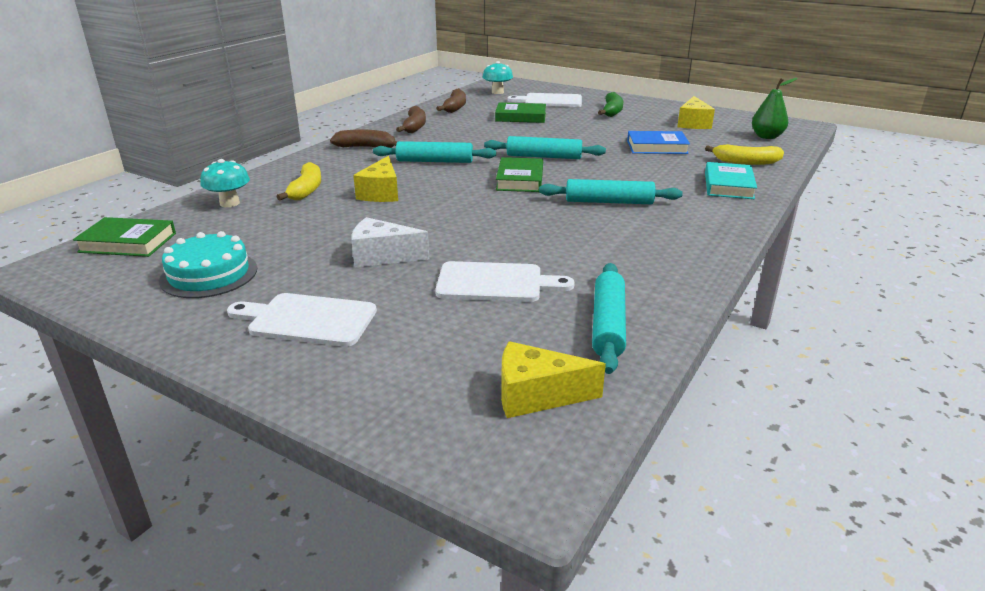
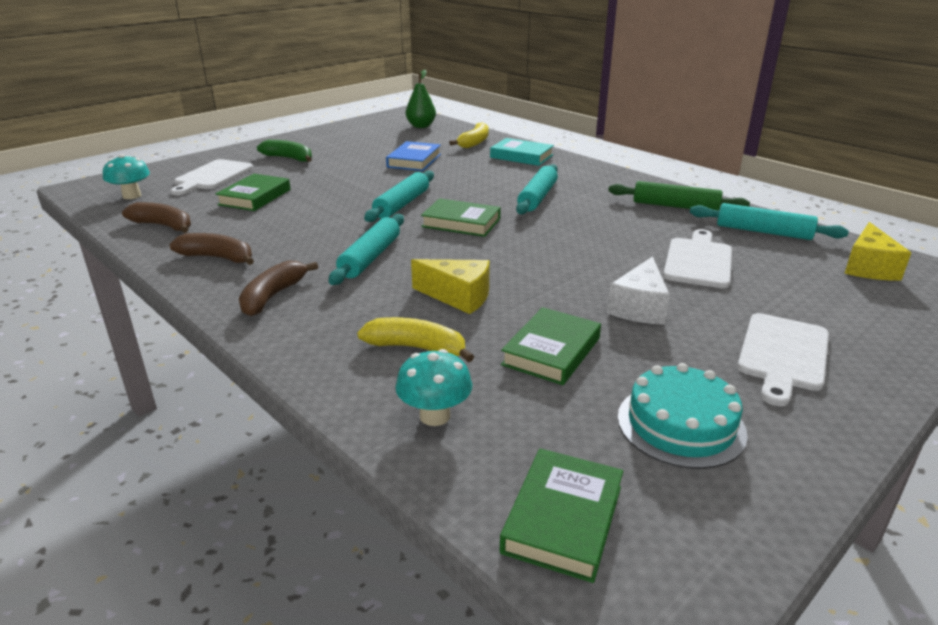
camera: 75 degrees left, 0 degrees up
(305, 228) = (551, 351): none -> green book
(648, 270) = (675, 206): none -> green rolling pin
(693, 123) = (363, 139): yellow cheese -> none

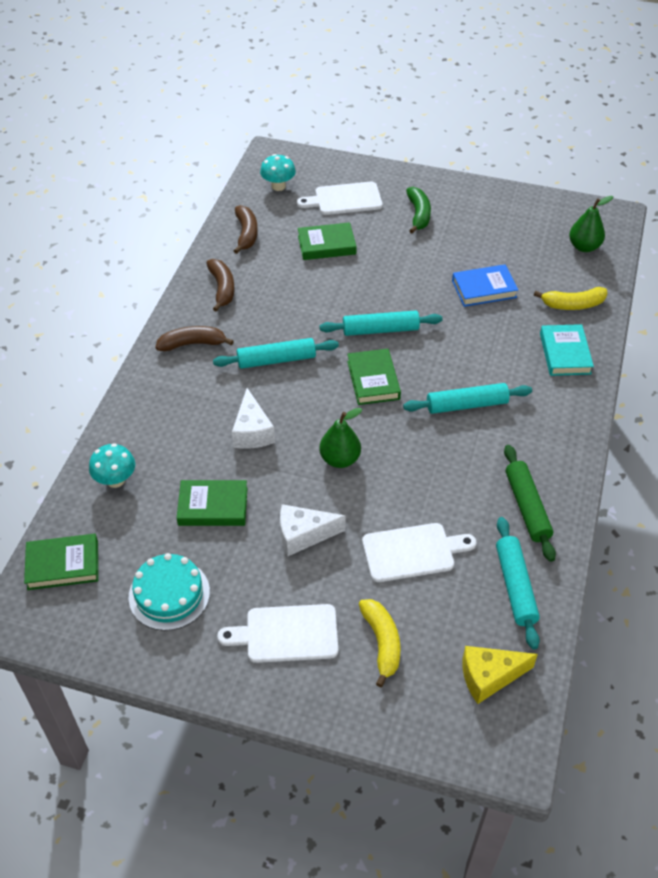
camera: 60 degrees right, 20 degrees up
(417, 348) = (177, 441): yellow banana -> yellow banana (382, 642)
(458, 297) = (252, 432): yellow cheese -> white cheese
(548, 262) = (340, 459): none -> green pear

